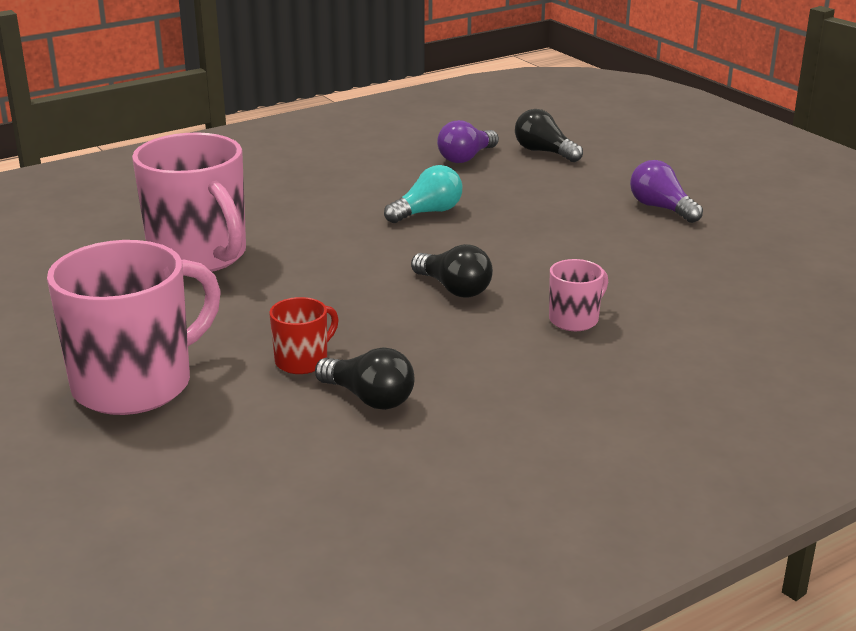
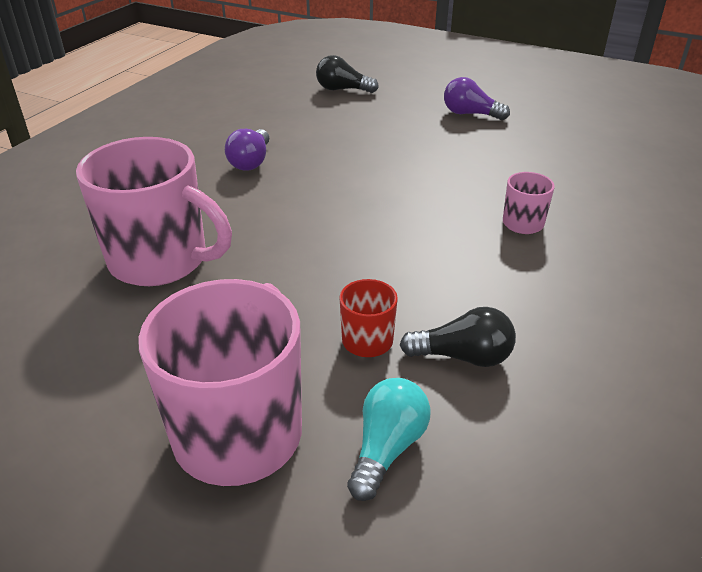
camera: 30 degrees left, 10 degrees up
(427, 212) = (313, 161): turquoise light bulb -> turquoise light bulb (387, 448)
(454, 289) = (409, 224): black light bulb -> none
(466, 157) = (291, 107): purple light bulb -> purple light bulb (251, 161)

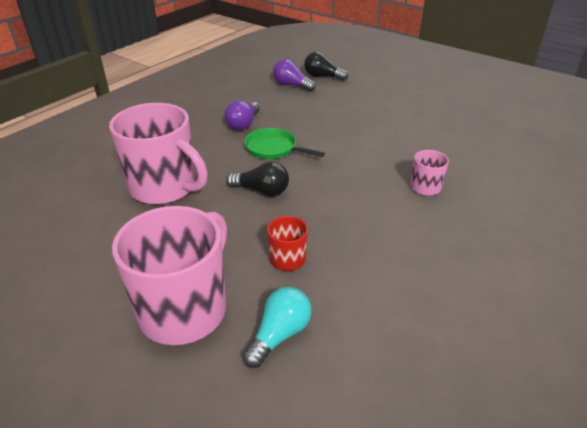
camera: 10 degrees right, 0 degrees up
(303, 191) = (274, 149): none -> green pan
(463, 356) = (351, 278): black light bulb -> black light bulb (262, 191)
(470, 114) = (411, 102): purple light bulb -> purple light bulb (291, 85)

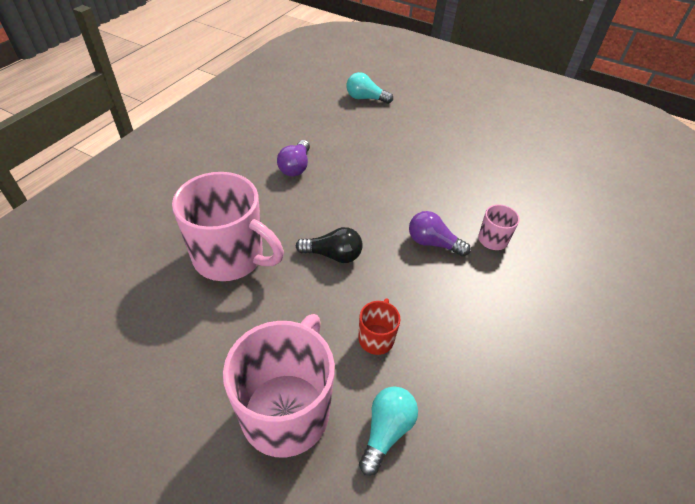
camera: 10 degrees left, 10 degrees up
(274, 149) = (334, 199): green pan -> none
(291, 85) = (335, 112): purple light bulb -> purple light bulb (433, 243)
(322, 76) = (365, 98): black light bulb -> turquoise light bulb

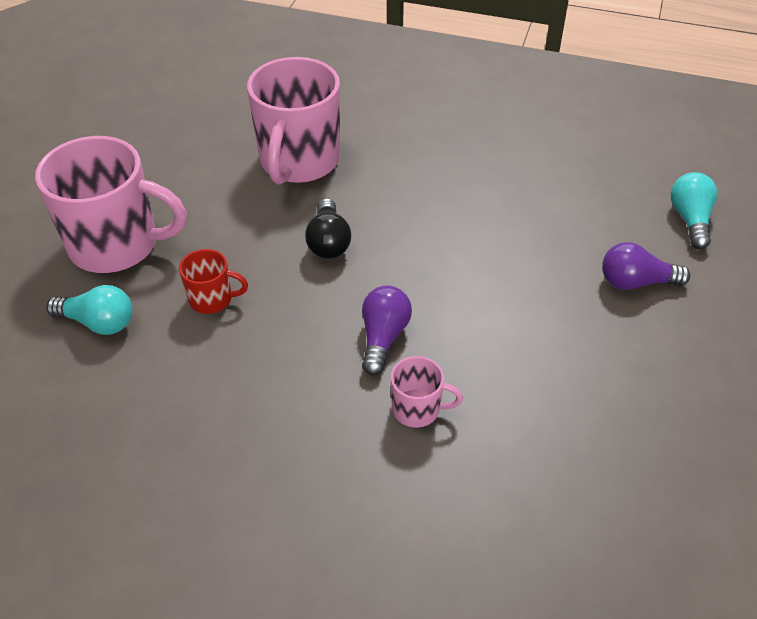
camera: 80 degrees right, 0 degrees up
(295, 167) = (476, 178): purple light bulb -> purple light bulb (636, 282)

